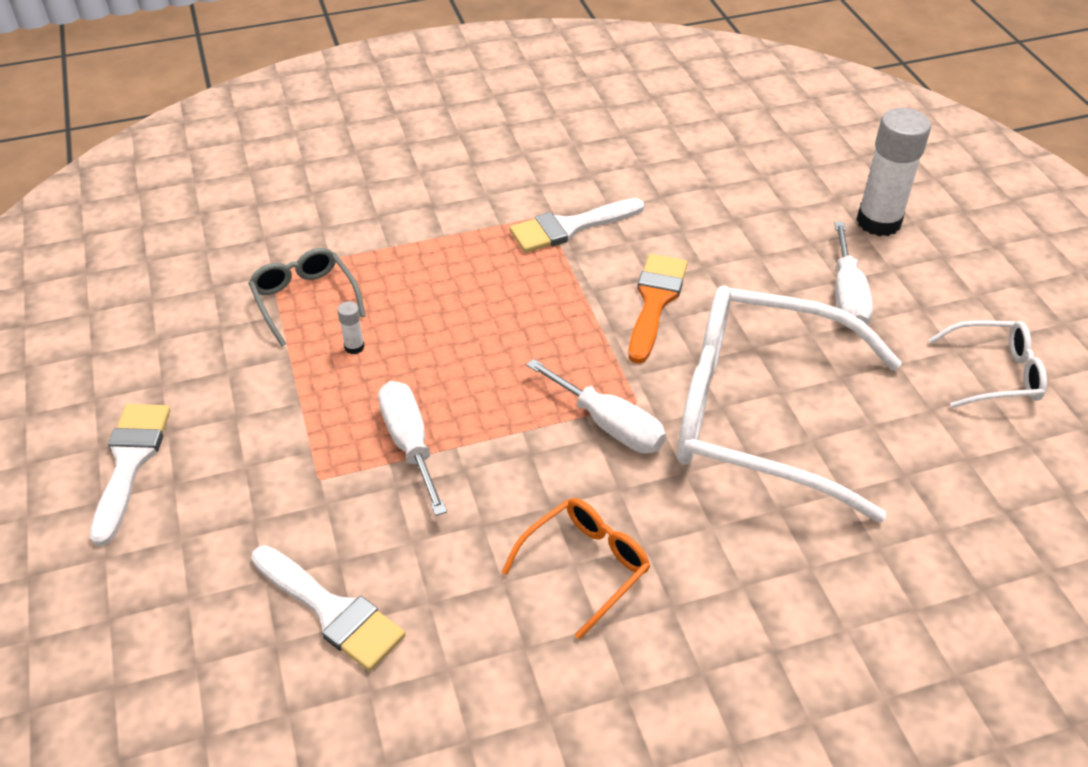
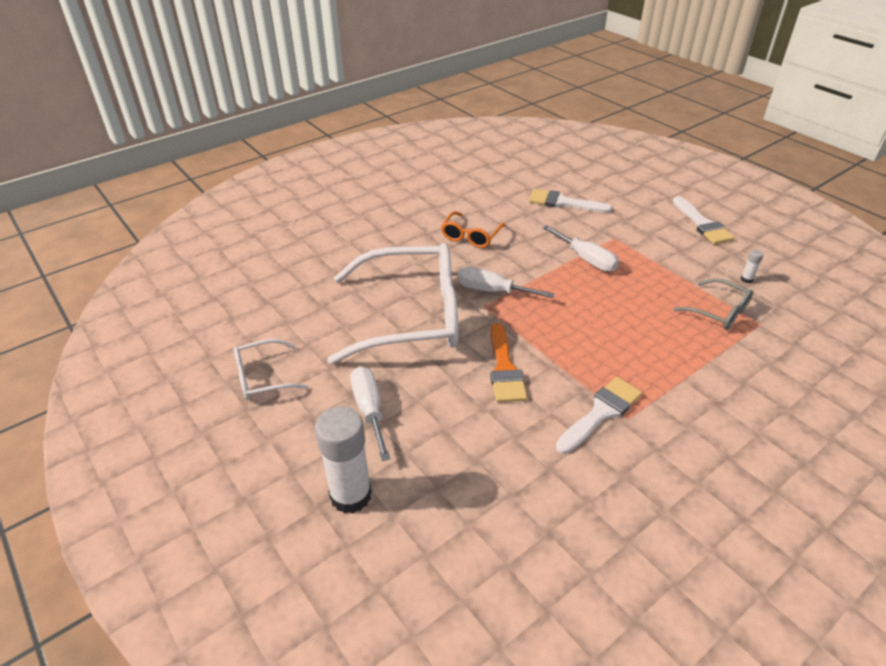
camera: 160 degrees right, 5 degrees down
(354, 347) = (661, 294): white glue stick -> white glue stick (746, 279)

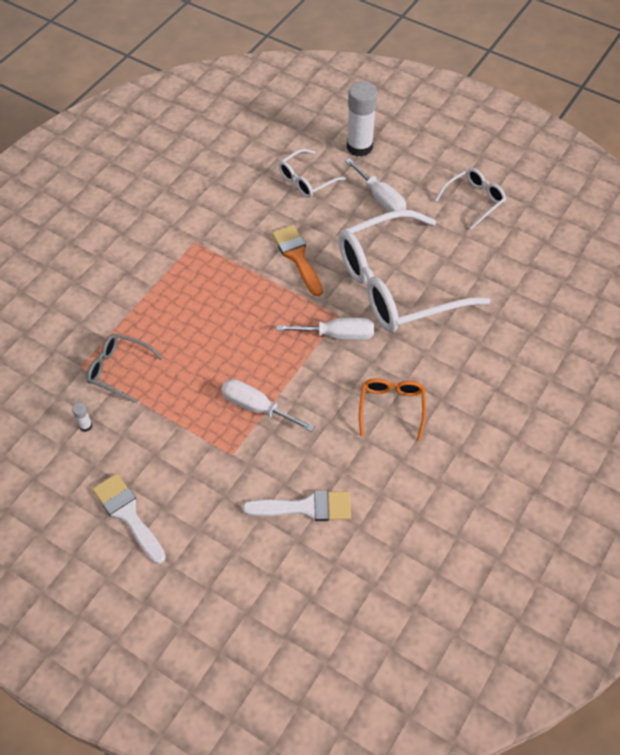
camera: 160 degrees right, 15 degrees up
(452, 463) = (306, 180): none -> white glasses
(601, 413) = (214, 241): white brush -> none

